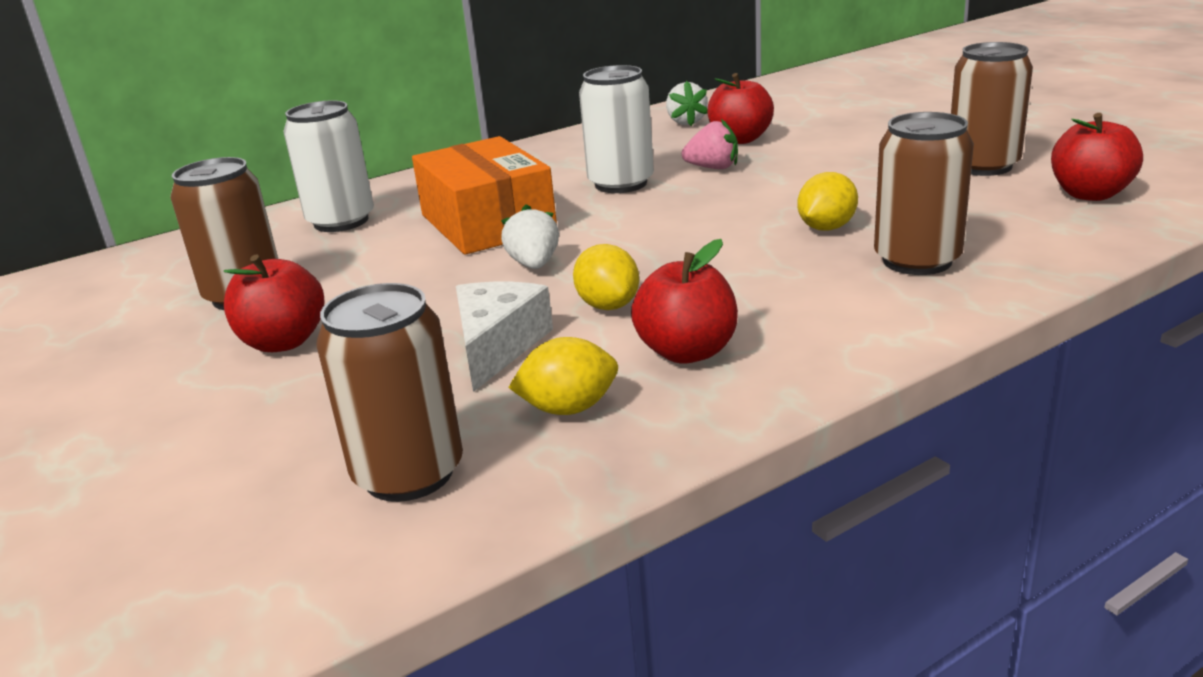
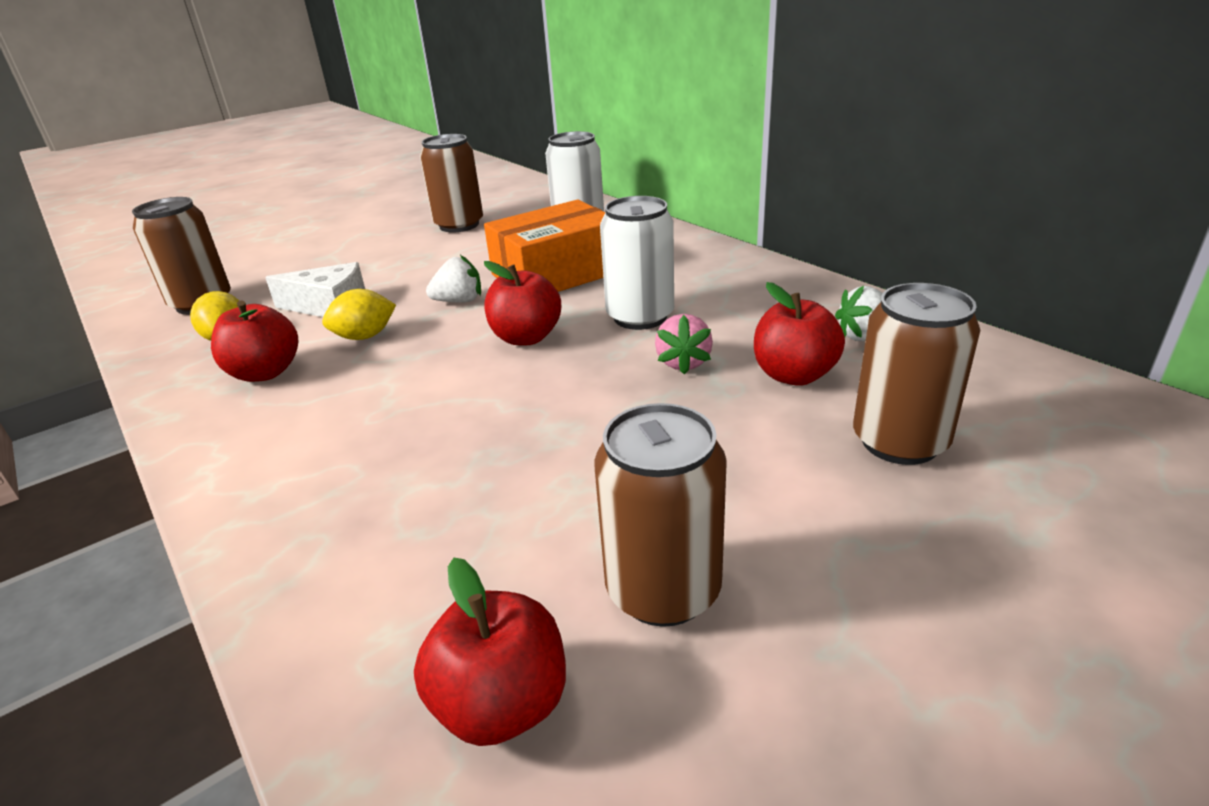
camera: 85 degrees right, 5 degrees up
(284, 342) = (385, 247): red apple -> red apple (526, 338)
(826, 228) = (473, 436): yellow lemon -> none
(917, 261) = (354, 493): brown can -> brown can (899, 442)

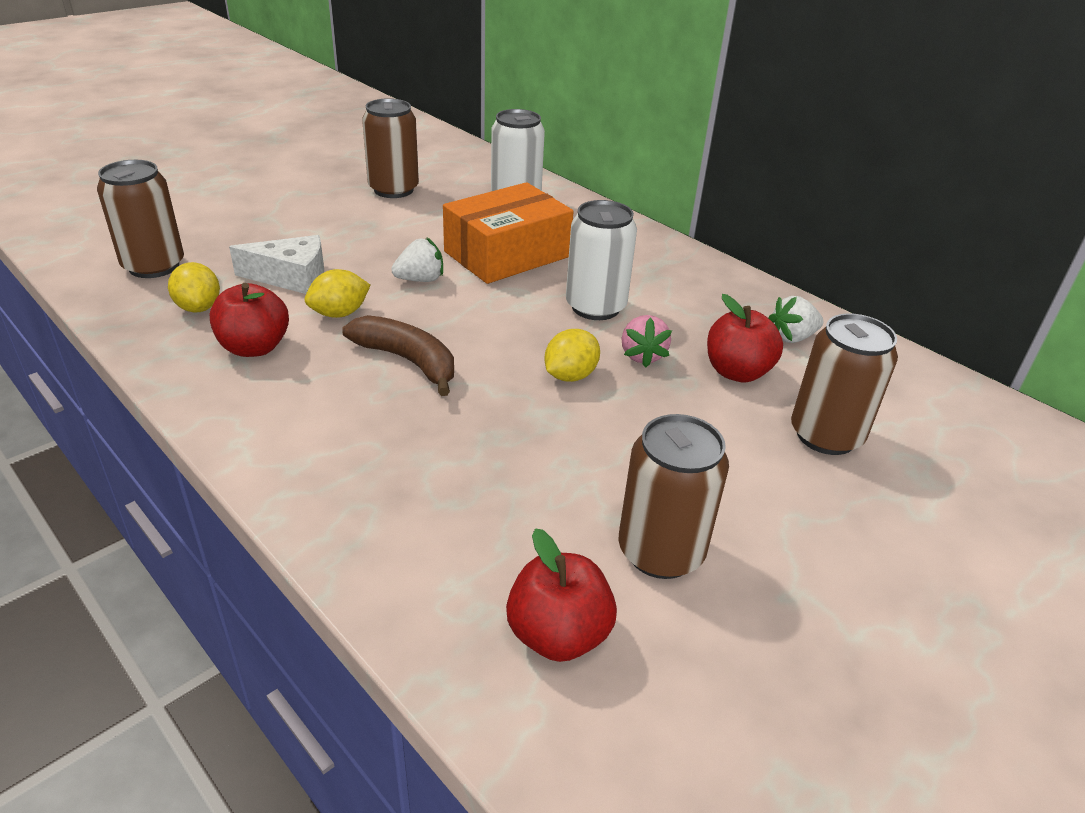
camera: 10 degrees left, 5 degrees up
(420, 379) = (408, 361): none -> brown banana
(526, 338) = (495, 323): red apple -> none
(595, 387) = (570, 376): none -> yellow lemon

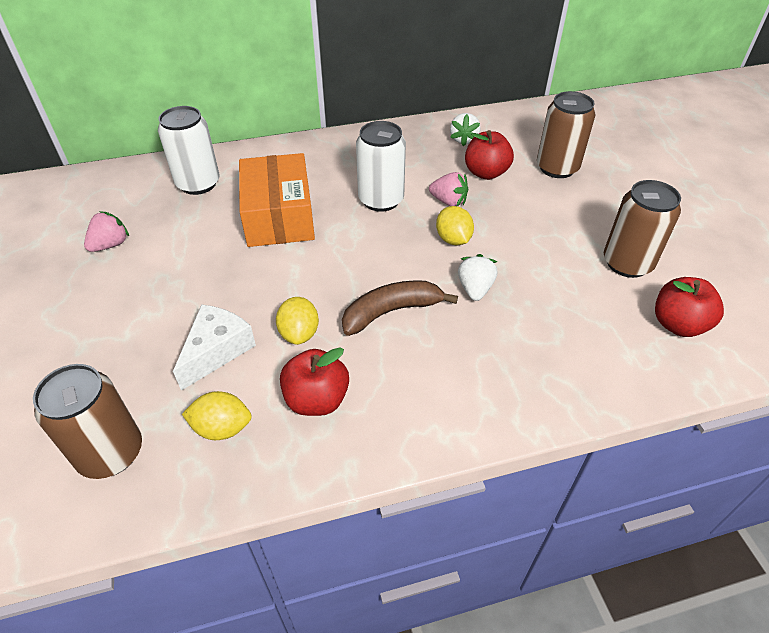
camera: 60 degrees left, 10 degrees up
(393, 189) = (110, 245): brown can -> pink strawberry
(420, 280) = (281, 273): white strawberry -> white strawberry (475, 289)

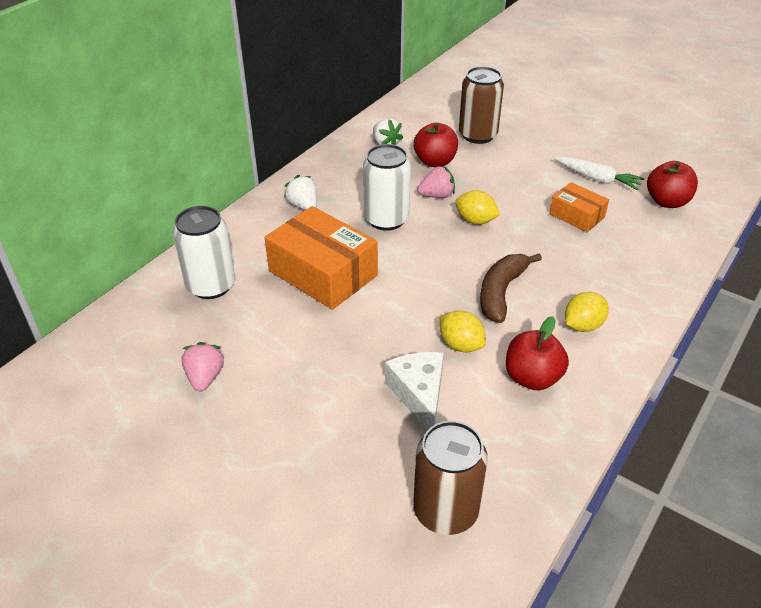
camera: 40 degrees left, 5 degrees down
(222, 428) = (498, 438): yellow lemon -> yellow lemon (582, 325)
(475, 289) = (533, 246): white strawberry -> white strawberry (303, 206)
(556, 285) = (576, 215): none -> orange box
(627, 263) = (597, 179): brown can -> white carrot

